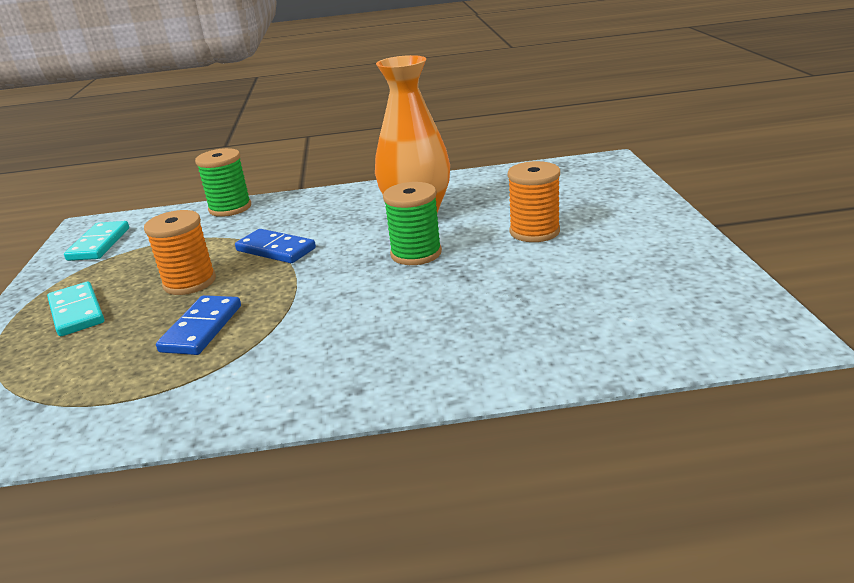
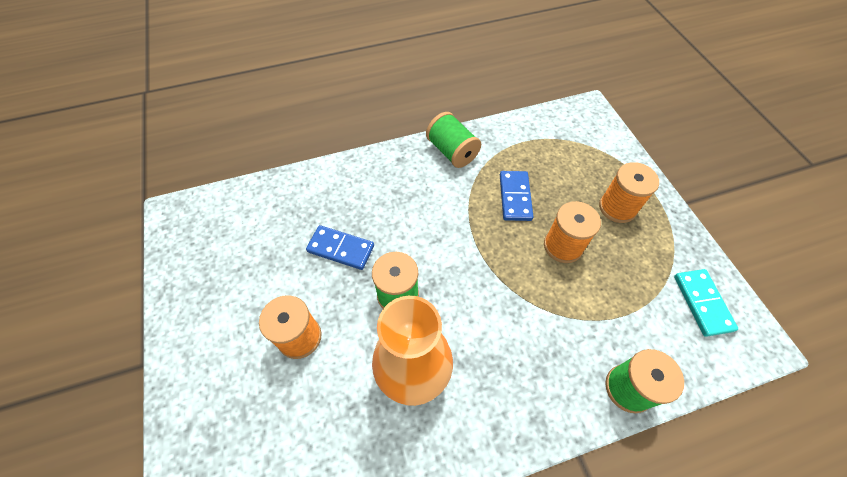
camera: 165 degrees right, 30 degrees up
(77, 312) = (617, 208): turquoise domino -> orange spool
(251, 394) = (452, 151): none -> green spool
(275, 249) = (522, 298): blue domino -> blue domino (341, 249)

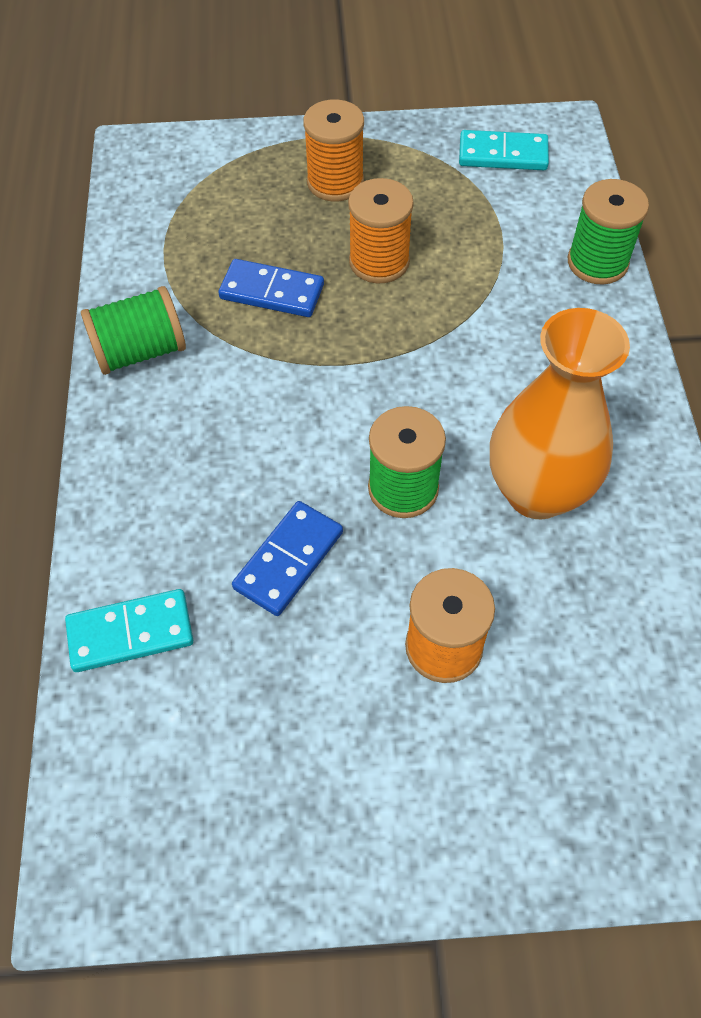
camera: 75 degrees left, 0 degrees up
(291, 194) = (130, 633): none -> turquoise domino

